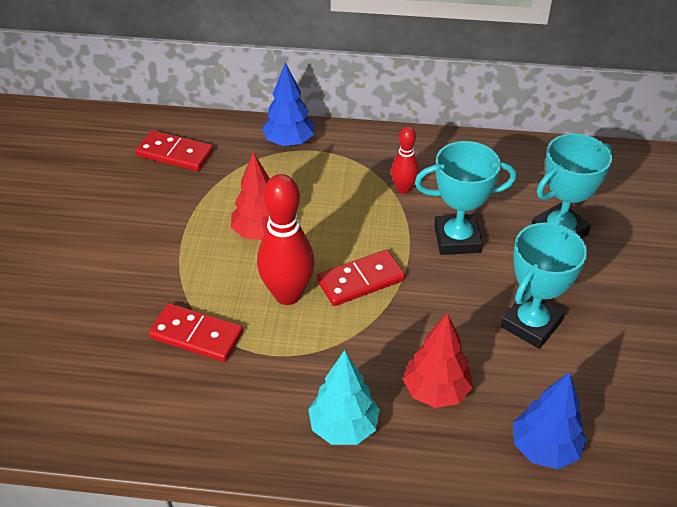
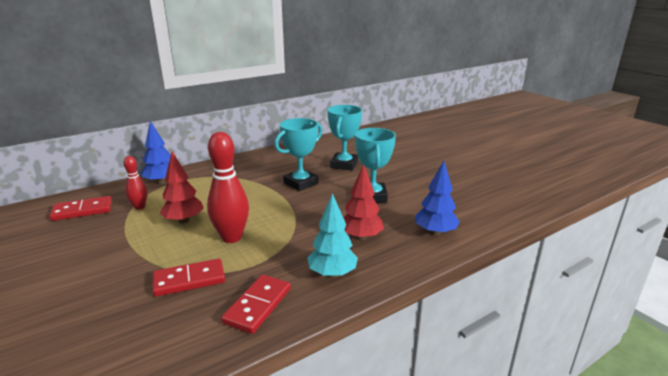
camera: 40 degrees left, 20 degrees down
(360, 280) = (269, 215): red domino -> red domino (258, 305)
(403, 189) = (251, 177): red bowling pin -> red bowling pin (139, 207)

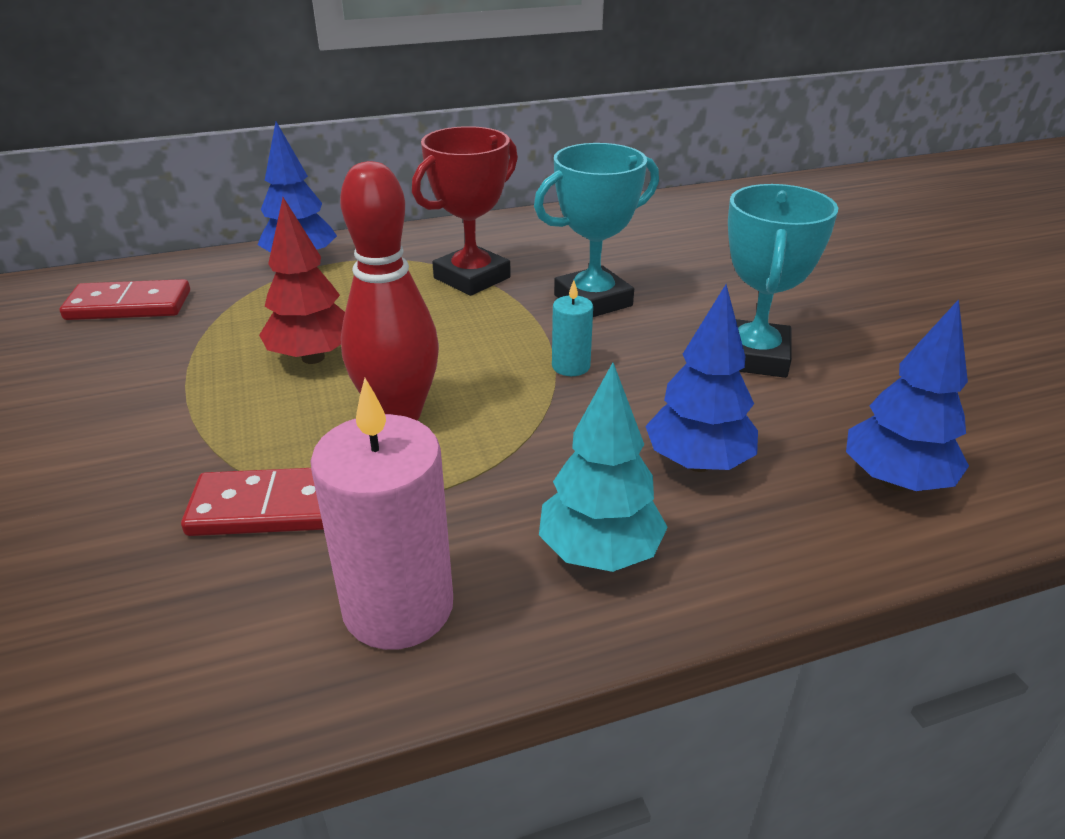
camera: 15 degrees right, 10 degrees up
(139, 207) = (238, 312): red bowling pin -> none
(245, 180) = (472, 278): none -> red trophy
(258, 305) = (398, 607): red domino -> pink candle
(299, 209) = (571, 366): none -> turquoise candle
(344, 165) = (706, 266): turquoise trophy -> none
(361, 237) = (697, 463): red tree -> blue tree

